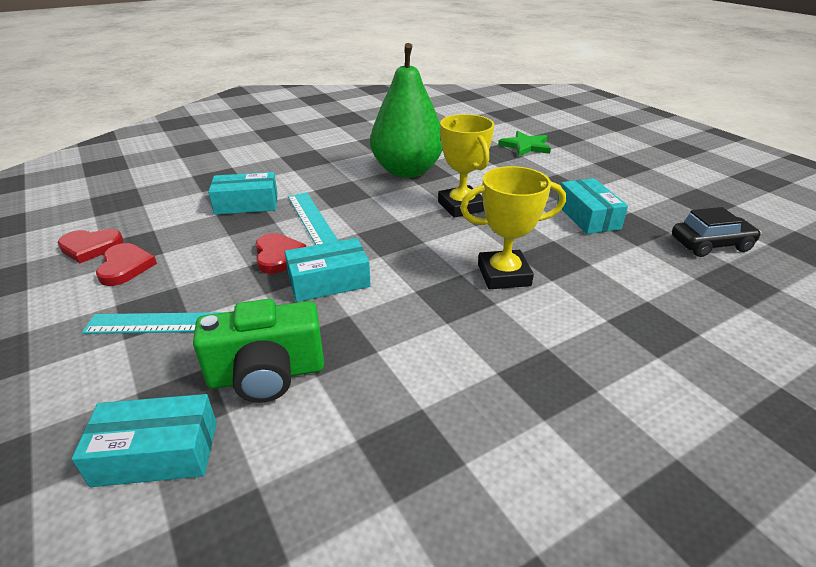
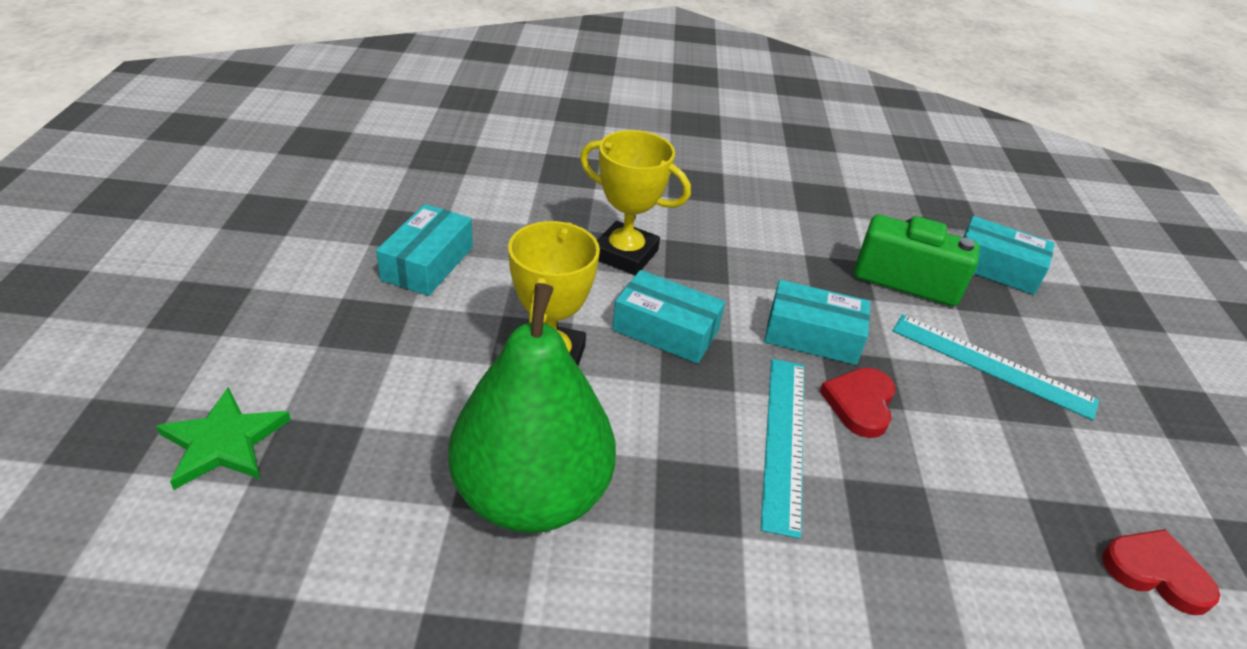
camera: 150 degrees left, 5 degrees up
(125, 267) = (1079, 491): red heart -> none
(246, 204) = (882, 559): turquoise box -> turquoise box (665, 330)
(710, 245) = (384, 181): black car -> none

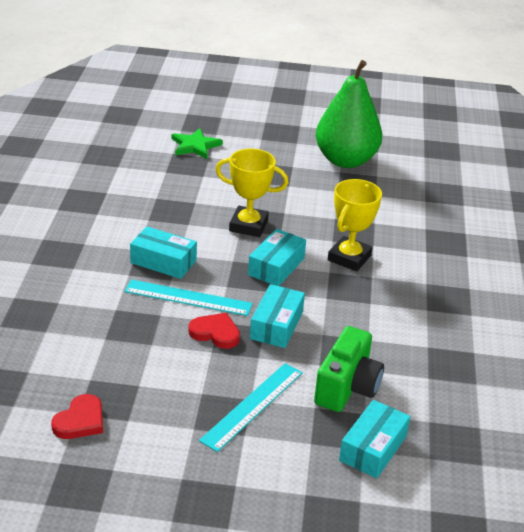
camera: 95 degrees right, 5 degrees down
(427, 263) = (325, 189): turquoise box -> turquoise box (163, 262)
(532, 495) = (159, 217): green pear -> green pear (345, 160)

